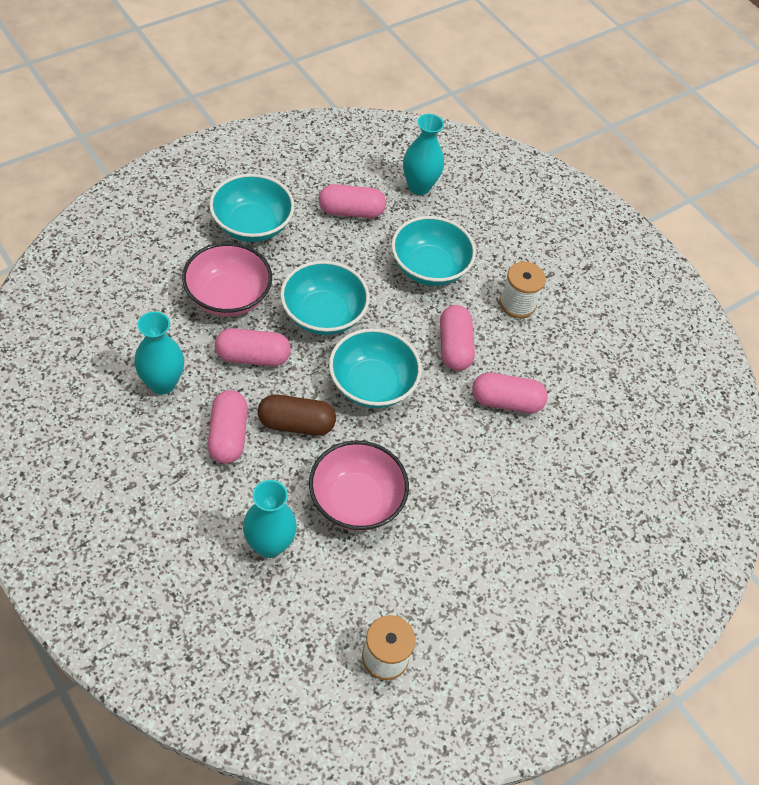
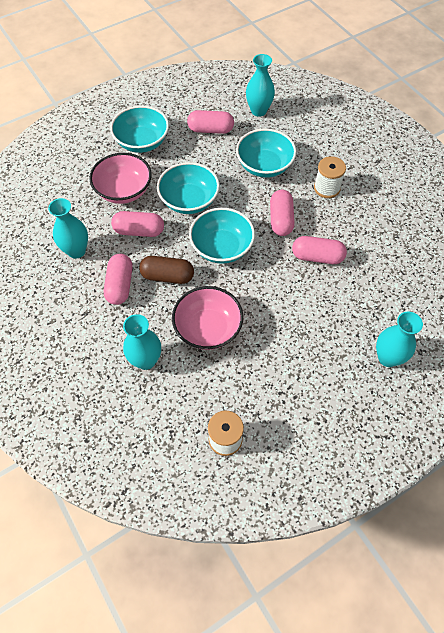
camera: 10 degrees right, 5 degrees up
(604, 546) = (388, 358): none -> turquoise vase

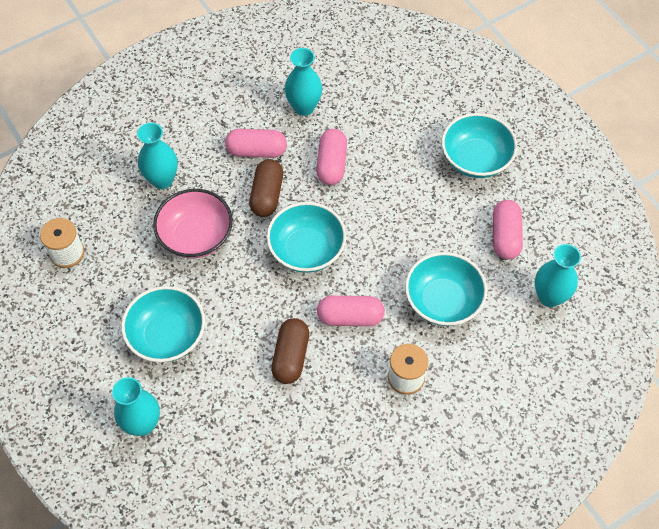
camera: 90 degrees right, 0 degrees up
(123, 191) = (393, 145): pink bowl -> none
(189, 200) = (379, 214): turquoise bowl -> turquoise bowl (167, 336)
(317, 257) = (291, 357): pink capsule -> brown capsule

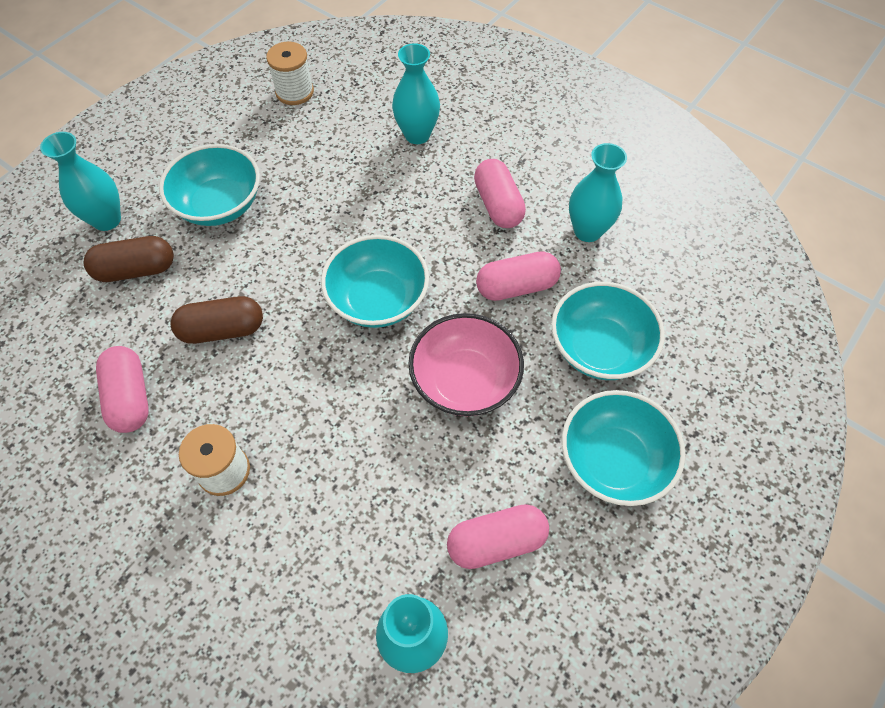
camera: 70 degrees right, 0 degrees up
(196, 236) = (355, 188): pink bowl -> pink bowl (465, 381)
(267, 195) = (439, 235): brown capsule -> brown capsule (136, 270)
(350, 317) = (296, 377): pink capsule -> pink capsule (130, 397)
(443, 301) = (356, 484): turquoise bowl -> turquoise bowl (599, 348)

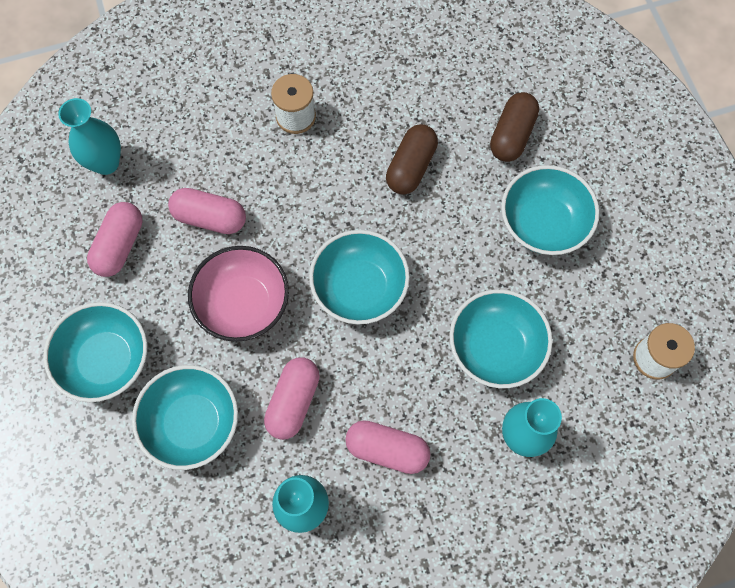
camera: 125 degrees right, 10 degrees up
(107, 220) = (581, 135): turquoise vase -> none
(130, 397) = (395, 87): pink capsule -> pink capsule (210, 218)
(359, 182) = (495, 347): none -> turquoise bowl

